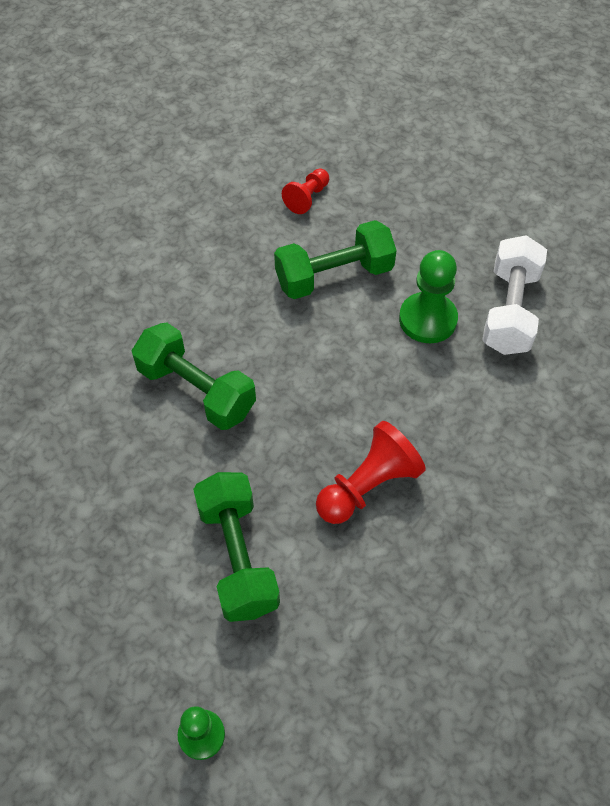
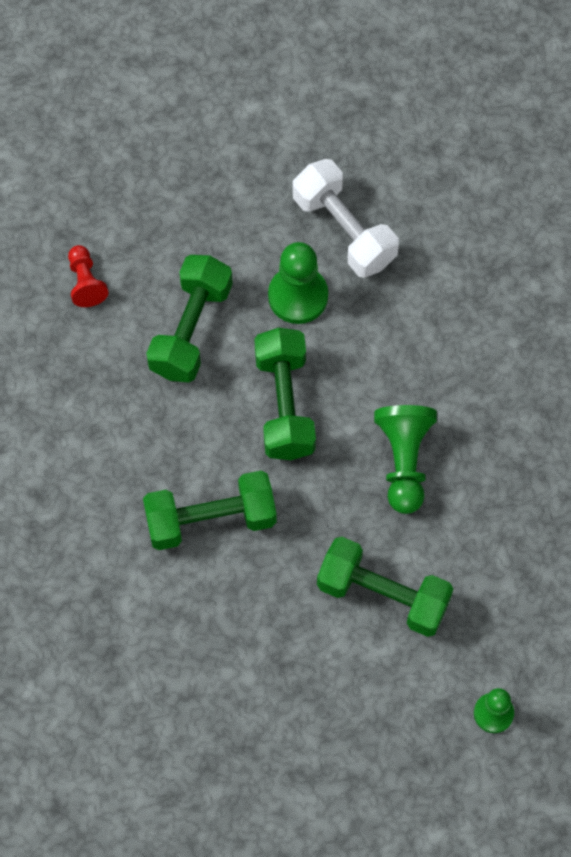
camera: 50 degrees left, 10 degrees up
(334, 372) = (284, 404): none -> green dumbbell
(368, 486) = (404, 461): red pawn -> green pawn

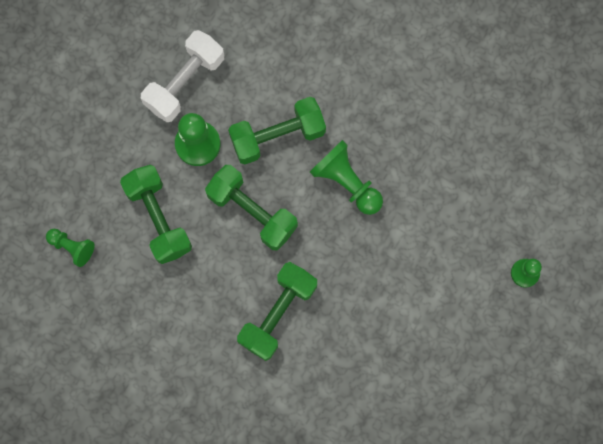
camera: 45 degrees left, 10 degrees up
(86, 282) = (72, 247): red pawn -> green pawn
(344, 230) = (185, 83): white dumbbell -> white dumbbell turned 60 degrees counterclockwise
(383, 595) = (408, 265): green dumbbell -> green dumbbell (277, 136)

